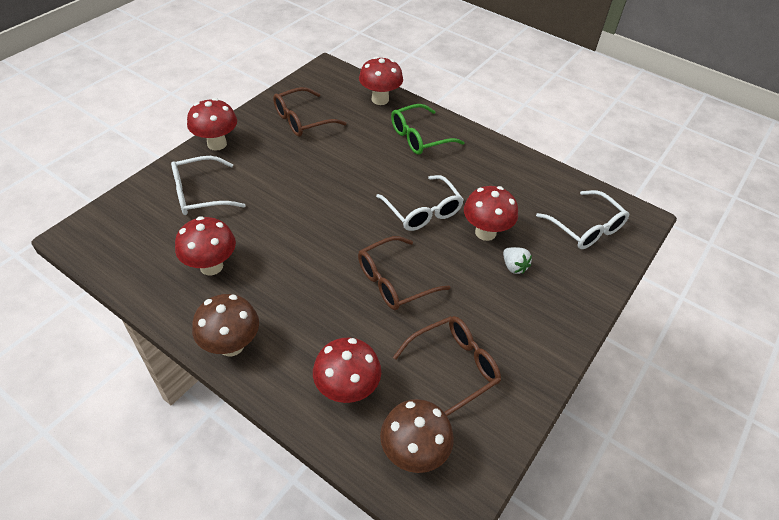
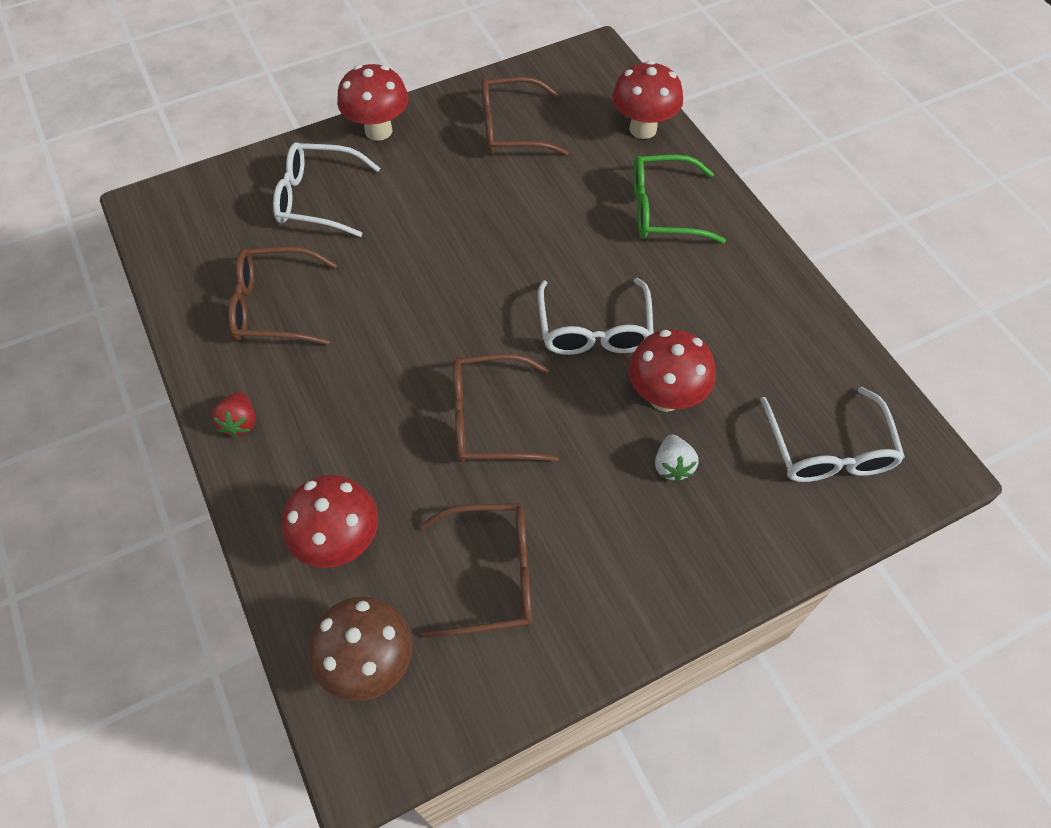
camera: 30 degrees right, 10 degrees up
(211, 266) = (275, 306): red mushroom -> brown glasses
(231, 345) = (240, 422): brown mushroom -> red strawberry

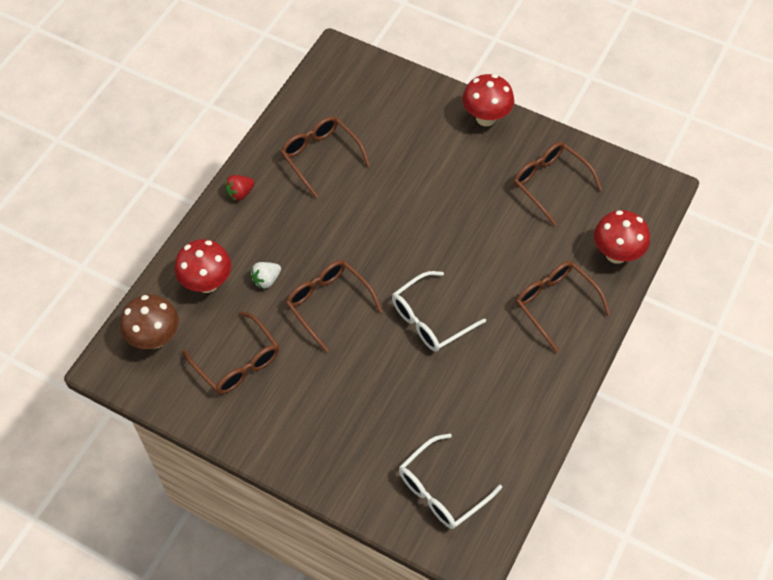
camera: 55 degrees right, 0 degrees up
(319, 198) = (409, 125): white glasses -> none
(664, 210) = (556, 305): green glasses -> brown glasses
(665, 397) = (411, 382): red mushroom -> none
(672, 466) = (367, 412): white strawberry -> white strawberry (266, 280)

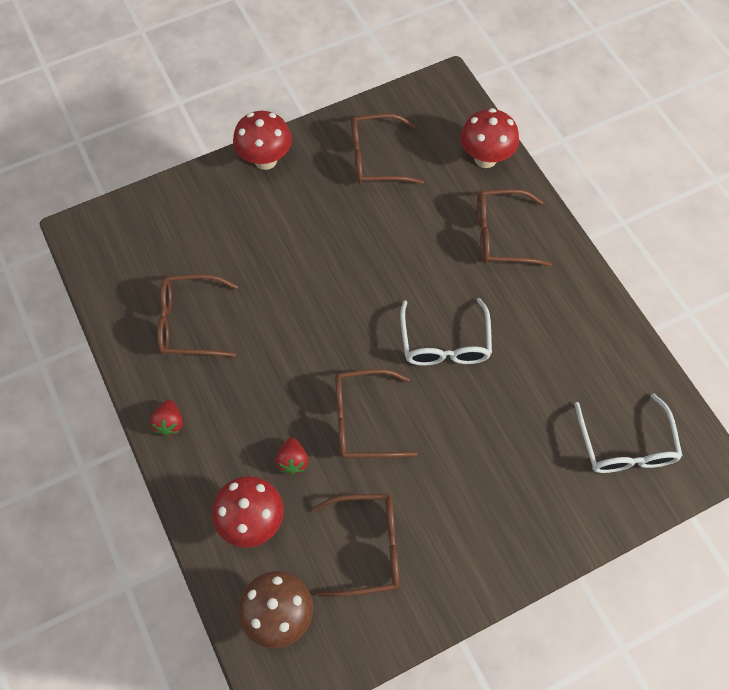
camera: 55 degrees left, 5 degrees up
(266, 280) = (292, 461): white strawberry -> red strawberry

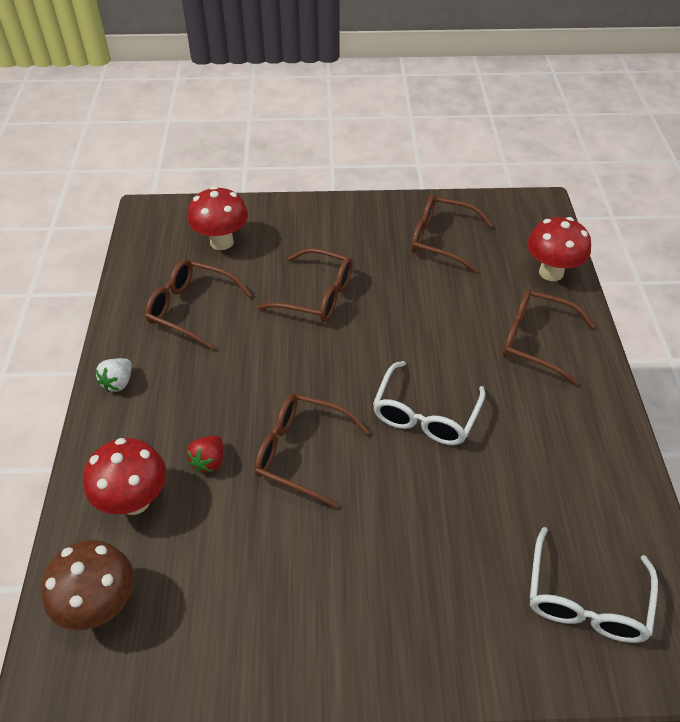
camera: 25 degrees right, 15 degrees down
(169, 423) = (118, 382): red strawberry -> white strawberry
(265, 160) = (338, 210): red mushroom -> red mushroom (221, 242)
(366, 547) = (231, 578): brown glasses -> brown glasses (315, 295)

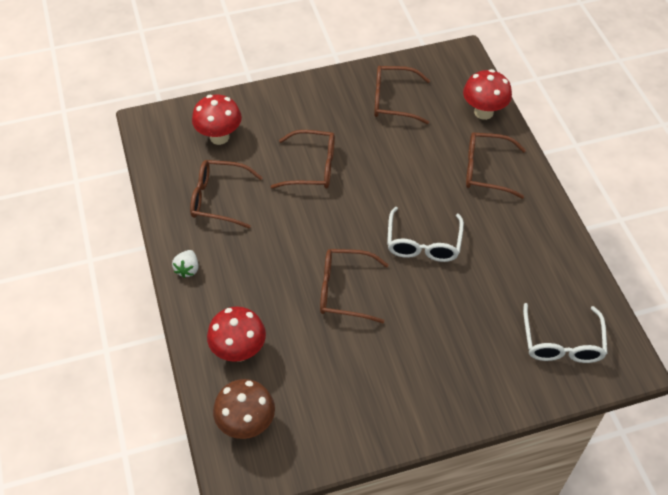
camera: 15 degrees left, 5 degrees up
(209, 461) = (281, 312): red strawberry -> none

